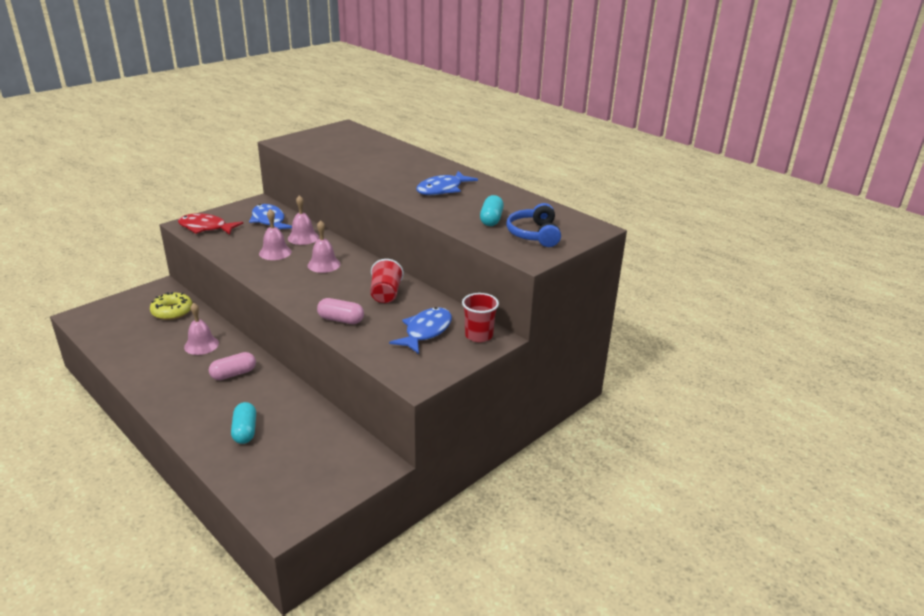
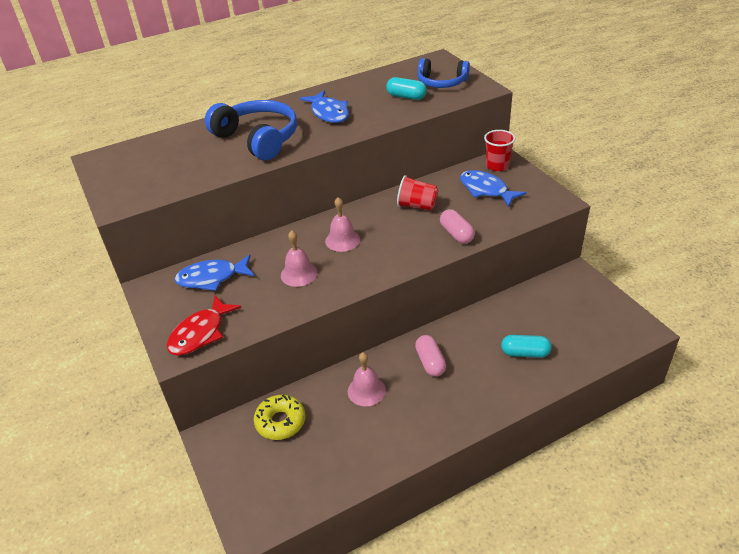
camera: 70 degrees left, 10 degrees up
(303, 237) = (271, 252): pink bell -> none
(341, 320) = (456, 234): pink capsule -> pink capsule turned 60 degrees counterclockwise
(386, 169) = (257, 139): none -> blue headphones

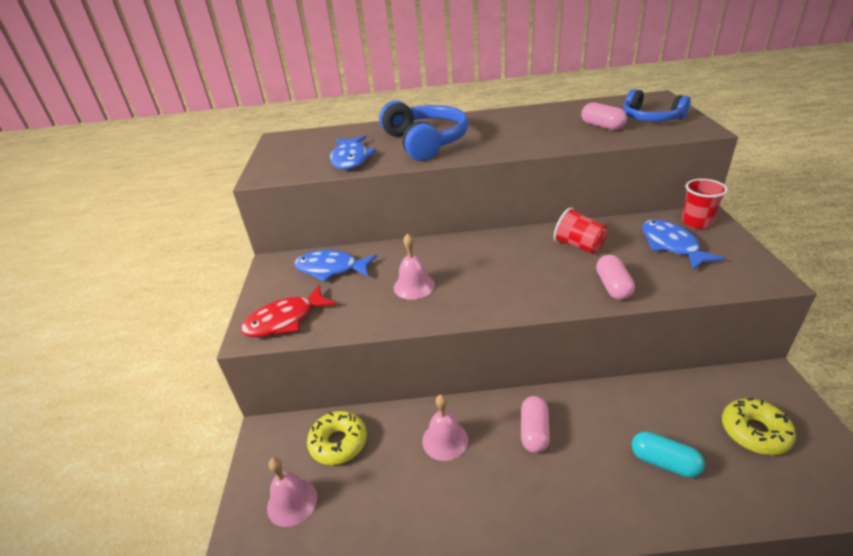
camera: 25 degrees right, 5 degrees down
(329, 113) = (509, 130): blue fish -> blue fish (351, 159)
(342, 240) = (478, 263): pink bell -> pink bell (292, 502)
(406, 97) = (602, 126): turquoise capsule -> pink capsule
(574, 314) = (754, 432): none -> yellow donut

